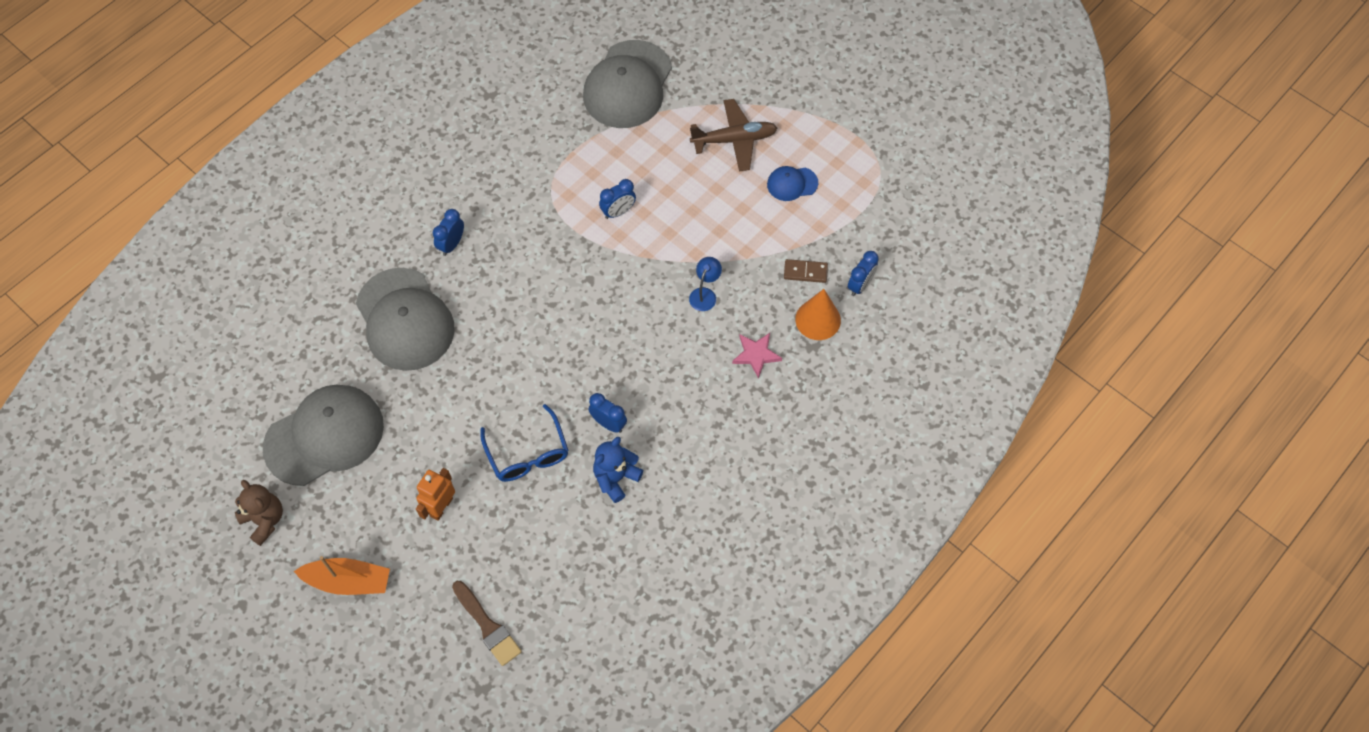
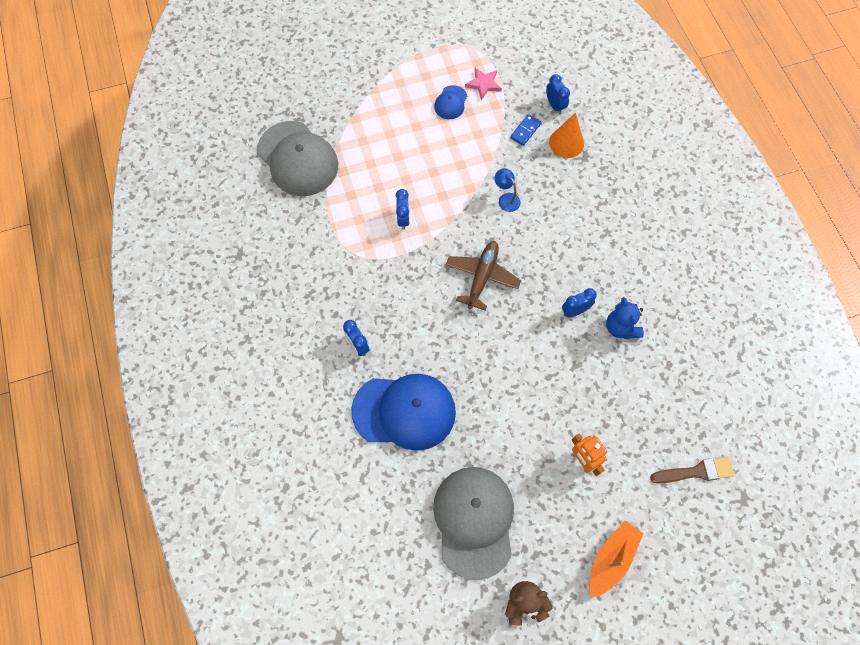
camera: 60 degrees left, 5 degrees up
(405, 319) = (404, 411): grey cap -> blue cap
(527, 453) = (570, 377): blue glasses -> none
(734, 140) = (392, 118): brown plane -> brown plane (482, 277)
(756, 355) = (572, 192): pink star -> pink star (483, 84)
(805, 272) = (525, 131): brown domino -> blue domino

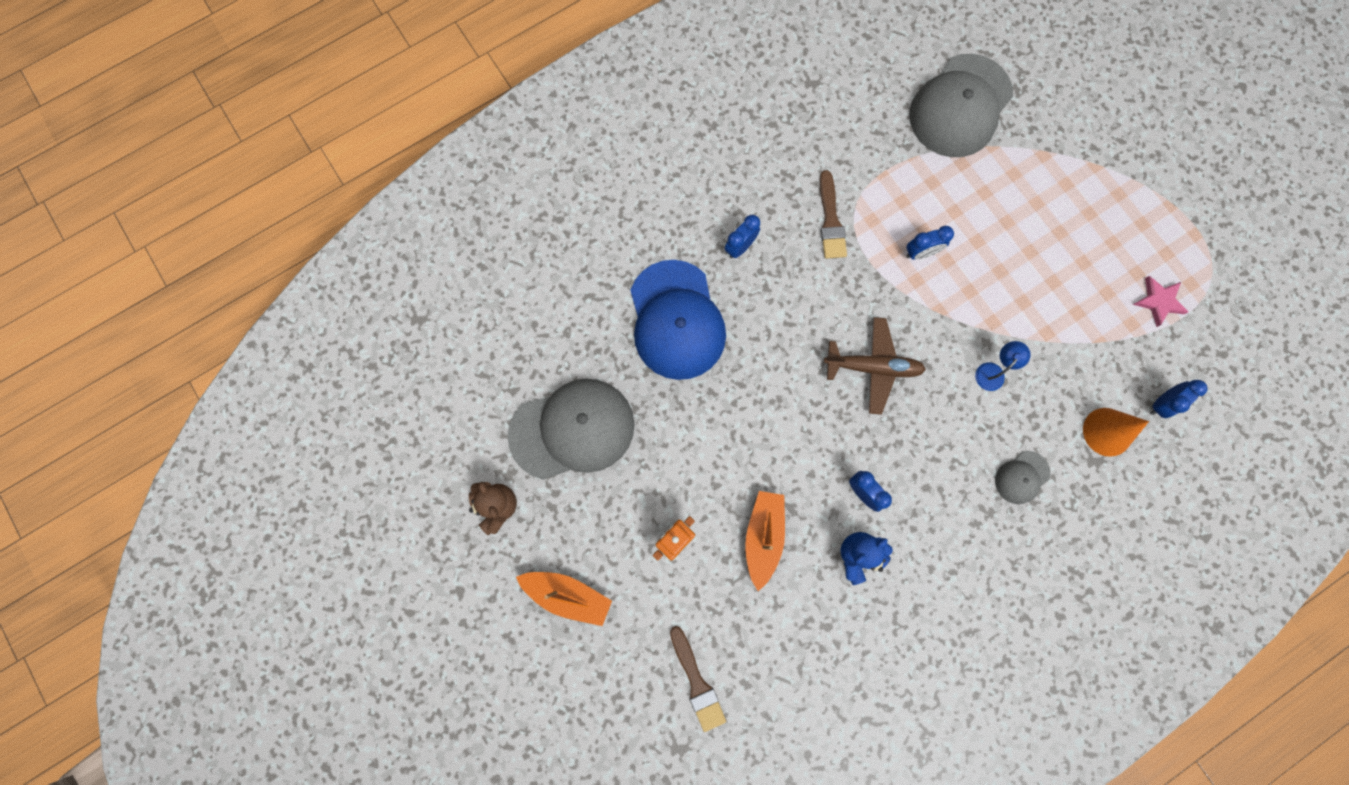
camera: 75 degrees right, 10 degrees up
(357, 273) = (830, 220): none -> brown brush
(451, 102) = (1113, 266): blue cap -> none
(525, 131) = (1105, 373): blue domino -> none
(586, 204) = (1022, 477): none -> grey cap
(593, 391) = (763, 537): none -> orange boat

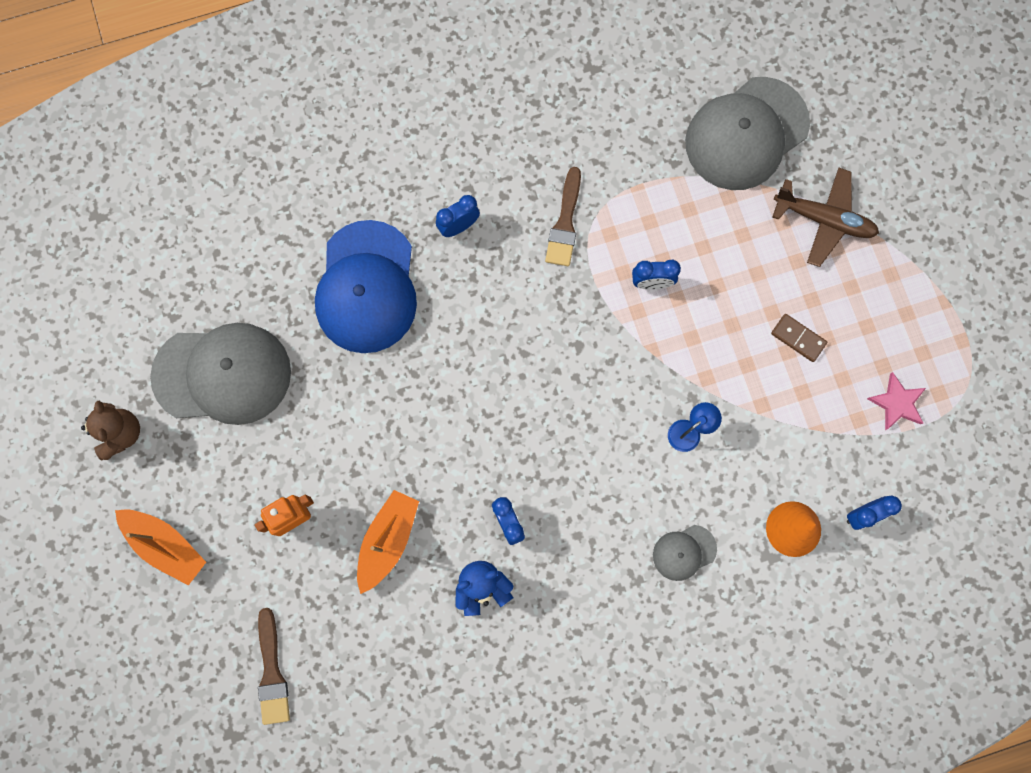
camera: 15 degrees right, 0 degrees up
(873, 367) = (560, 392): brown plane -> brown plane (824, 220)
(1059, 268) = (798, 338): none -> brown domino

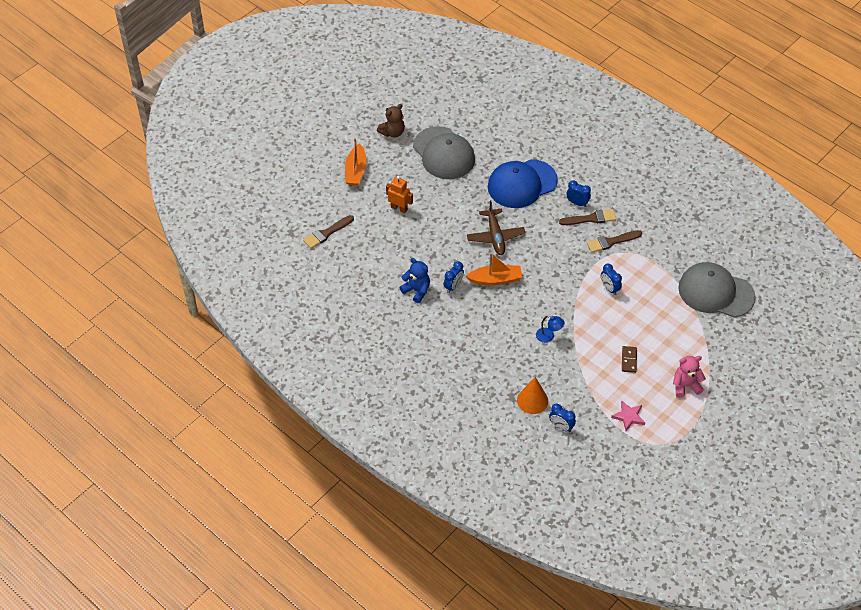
camera: 60 degrees right, 25 degrees down
(388, 540) = (413, 246): orange boat -> orange boat (495, 279)
(501, 225) = (590, 218): none -> brown brush
(684, 552) = (488, 361): grey cap -> none
(824, 220) = (698, 344): brown plane -> brown plane (495, 236)
(886, 286) = (685, 385): none -> pink teddy bear

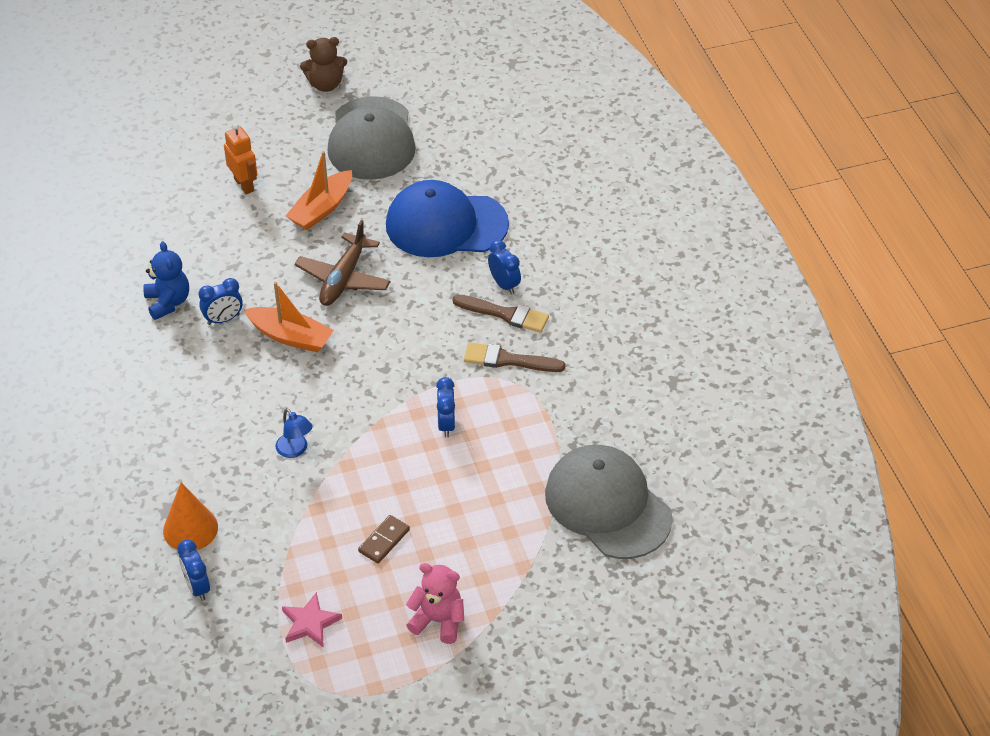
camera: 30 degrees right, 5 degrees down
(327, 233) = (119, 175): brown brush -> none
(355, 171) = (231, 113): orange boat -> orange boat (321, 209)

